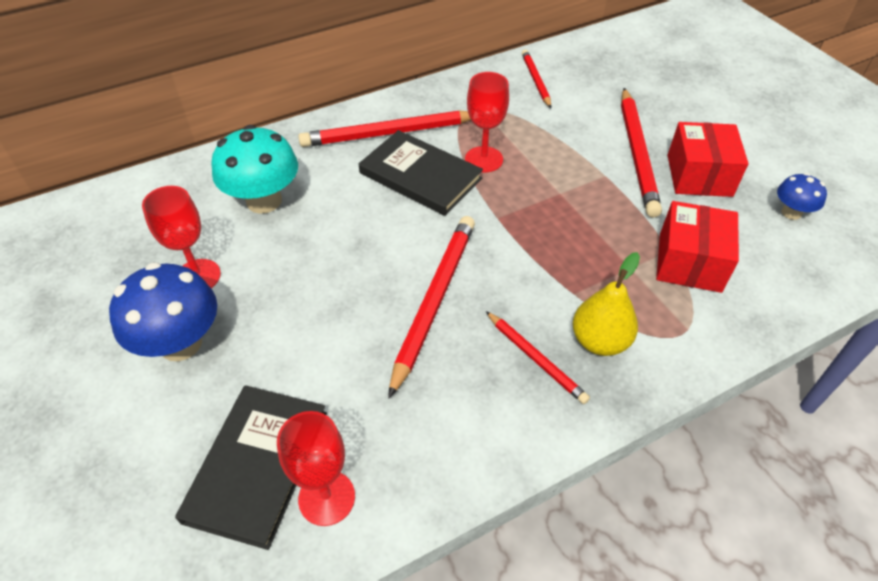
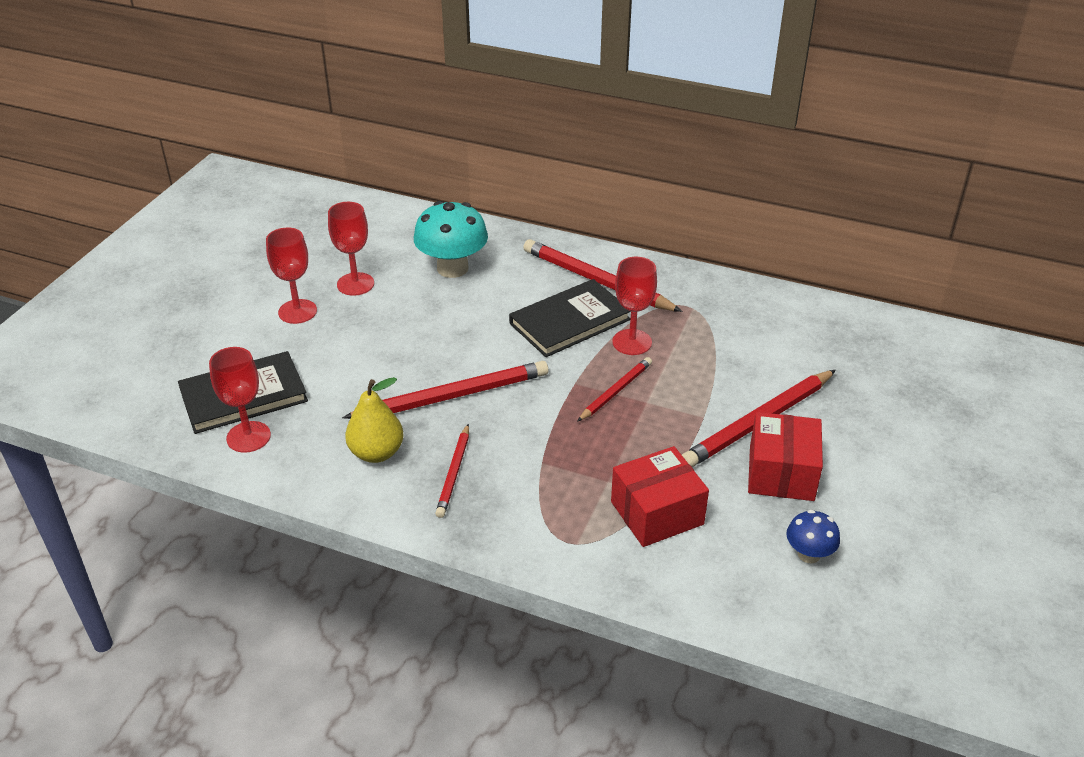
camera: 50 degrees right, 10 degrees down
(180, 343) = (297, 311): blue mushroom -> red goblet
(420, 176) = (570, 321): black book -> black book turned 60 degrees clockwise
(536, 80) = (775, 318): red pencil -> red pencil (616, 391)
(600, 341) = (508, 498): yellow pear -> yellow pear (376, 453)
(699, 175) = (781, 473): red box -> red box turned 45 degrees counterclockwise

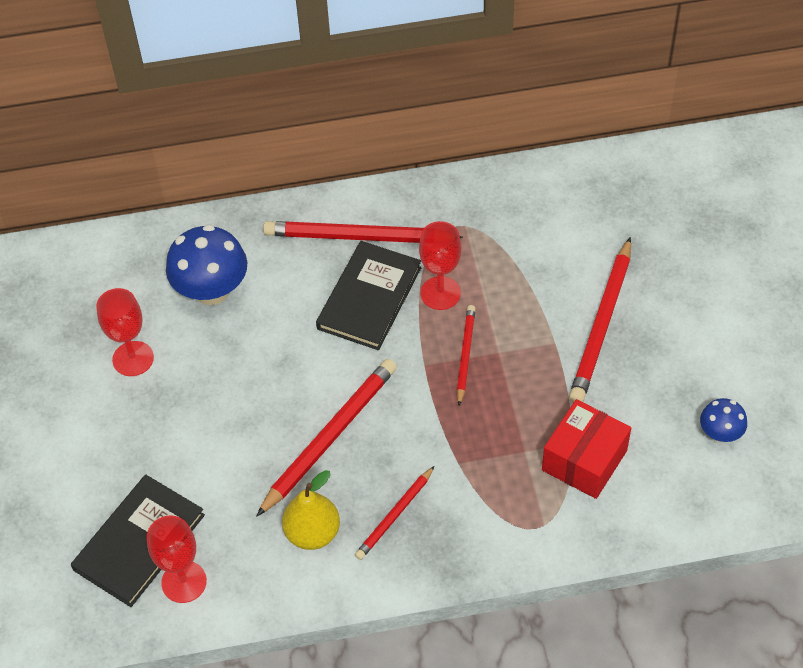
camera: 30 degrees left, 15 degrees up
(297, 311) = (104, 421): red goblet -> none
(452, 268) = (212, 291): turquoise mushroom -> blue mushroom
(454, 473) = (395, 515): red pencil -> red pencil turned 60 degrees clockwise
(781, 473) = (652, 367): red box -> none

